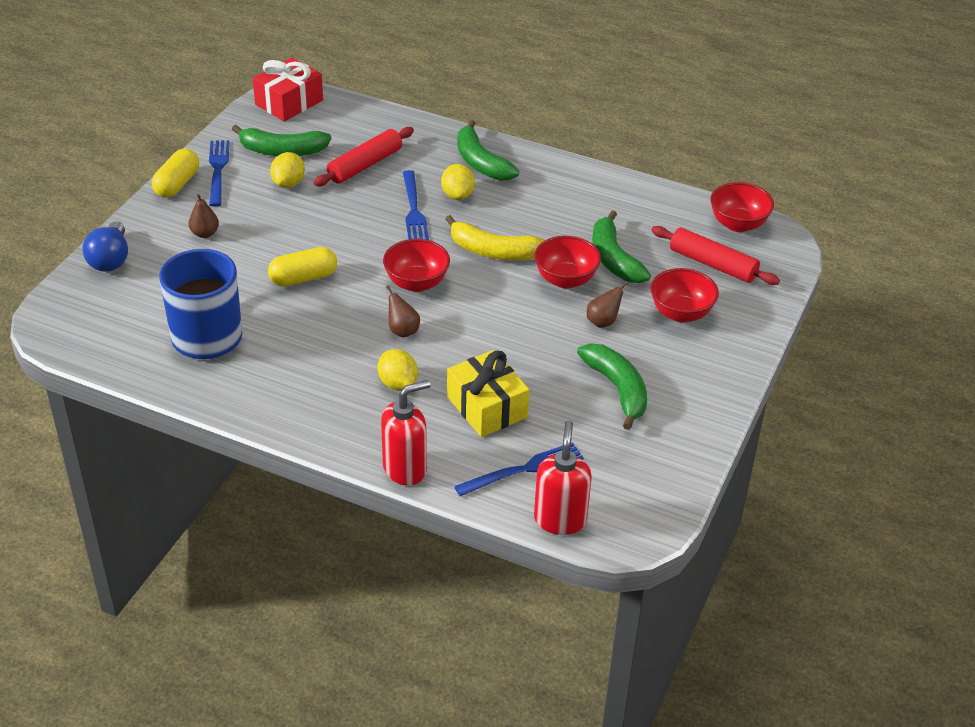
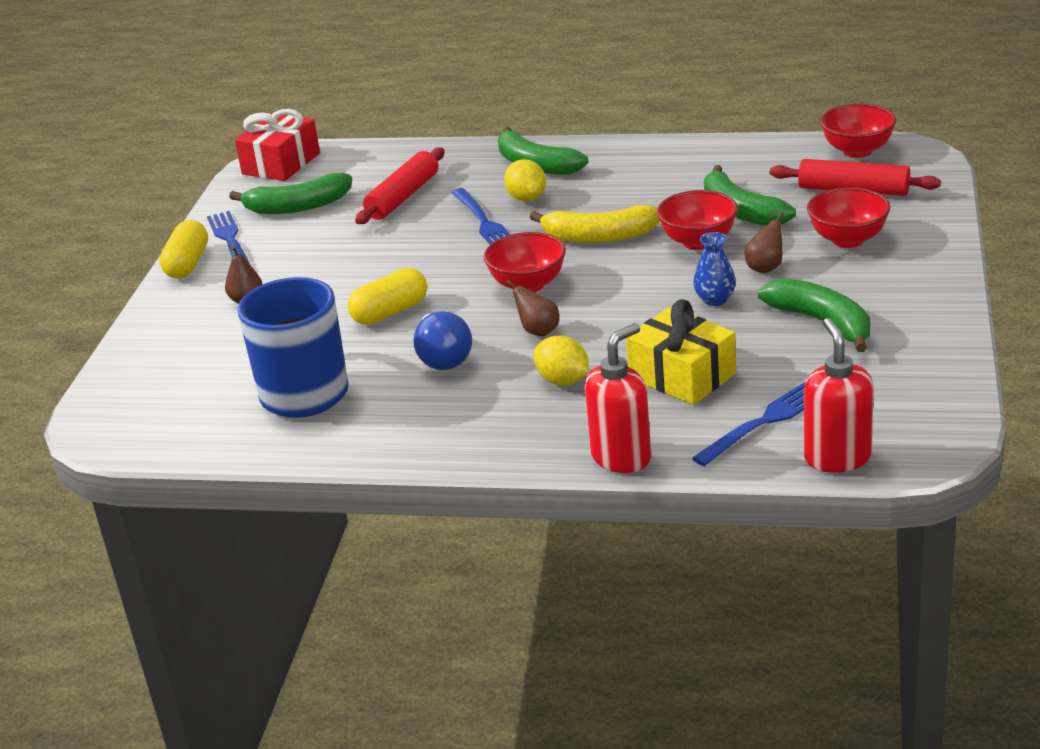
camera: 10 degrees left, 10 degrees down
(110, 259) = (142, 351): blue light bulb -> blue light bulb (443, 358)
(288, 183) = (322, 233): yellow lemon -> none
(548, 341) = (715, 299): none -> blue vase

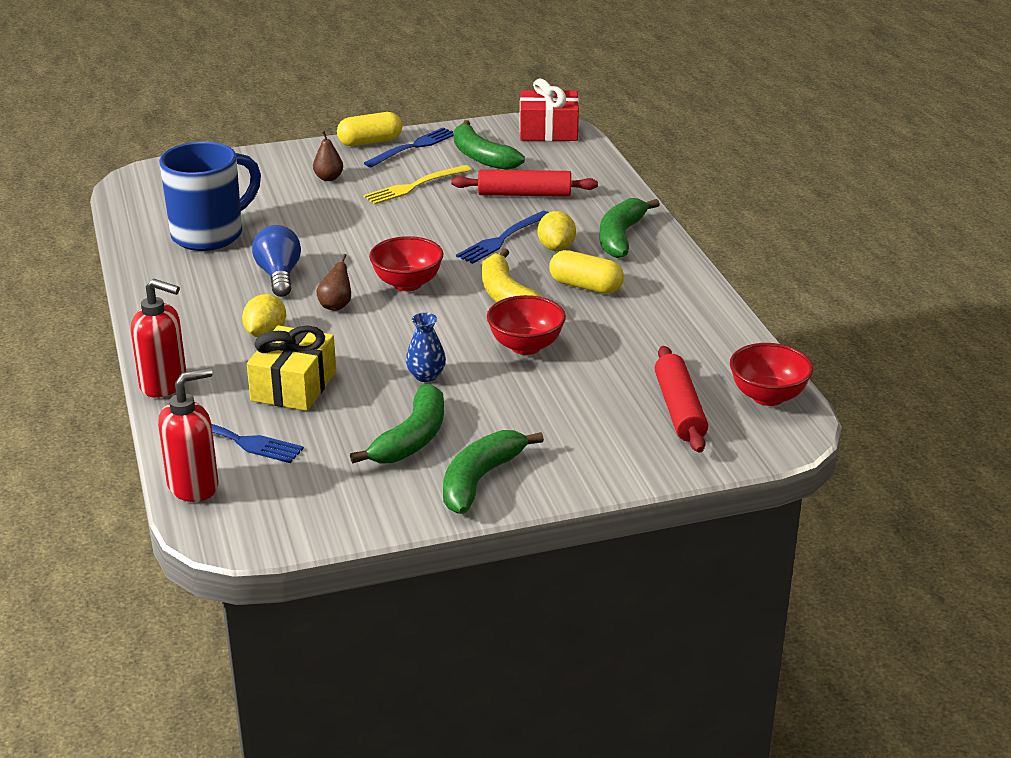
camera: 60 degrees right, 0 degrees up
(322, 253) = (414, 186): none -> yellow fork
(390, 312) = (337, 237): yellow capsule -> yellow capsule (585, 286)
(443, 358) = (279, 276): blue light bulb -> blue light bulb turned 120 degrees clockwise
(527, 198) = (556, 247): yellow lemon -> yellow lemon turned 45 degrees counterclockwise
(740, 211) = (597, 356): green banana -> green banana (480, 480)
(765, 268) = (496, 390): brown pear -> none
(848, 239) = (575, 424): red bowl -> none

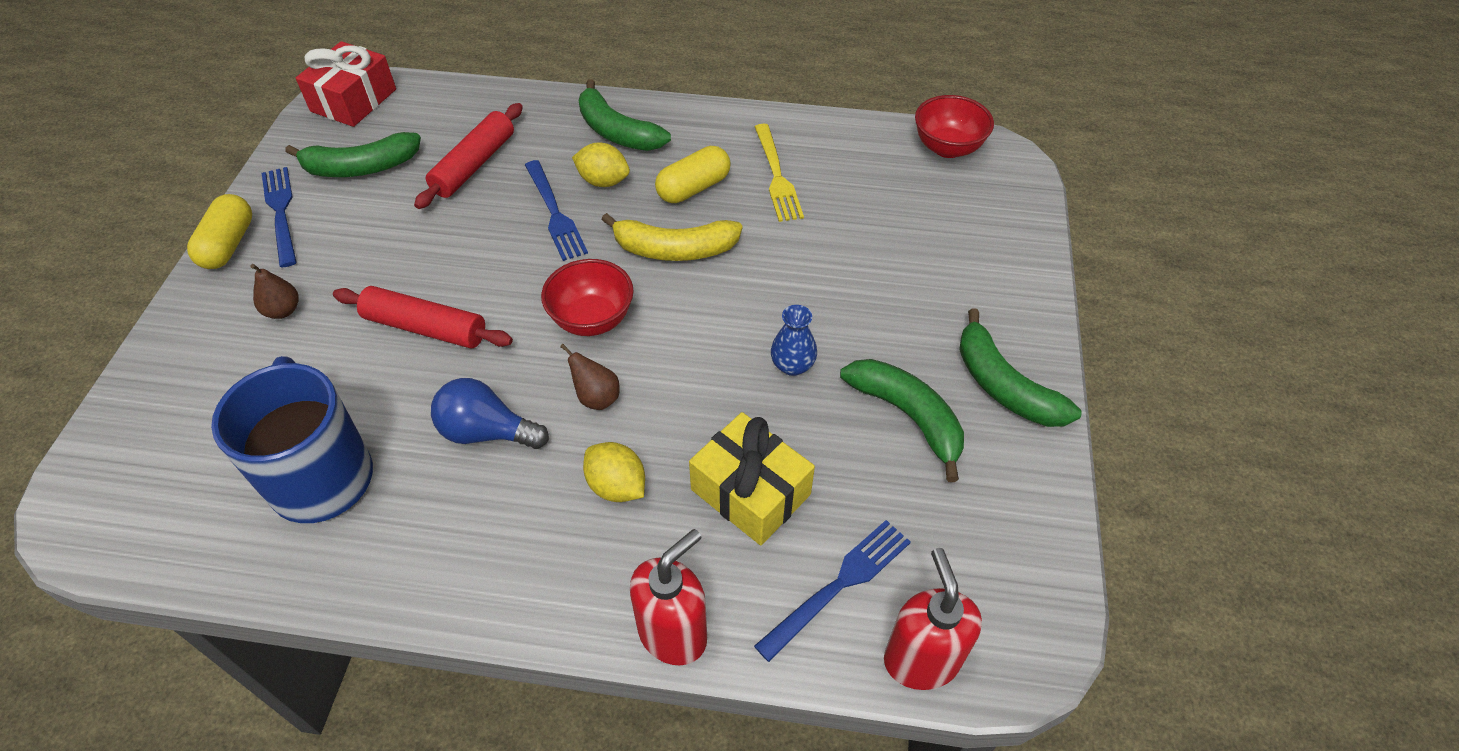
camera: 65 degrees left, 20 degrees up
(414, 186) = (376, 242): yellow fork -> yellow fork (777, 176)
(525, 346) = (779, 269): red bowl -> none
(679, 409) = (943, 207): red rolling pin -> red rolling pin (425, 328)

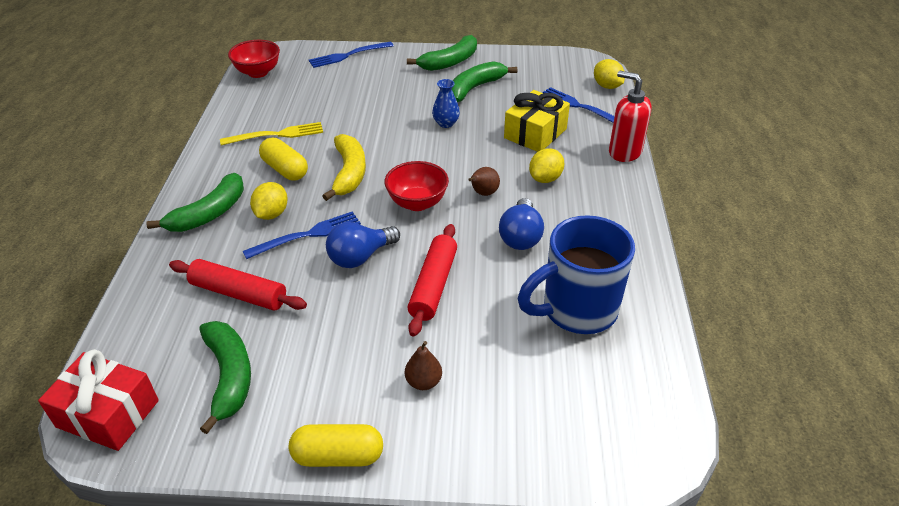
camera: 95 degrees left, 10 degrees down
(281, 212) = (291, 425): blue fork -> blue fork (348, 55)
(500, 260) = (360, 257): none -> blue light bulb
(921, 659) = (607, 86): red soap dispenser -> yellow lemon

